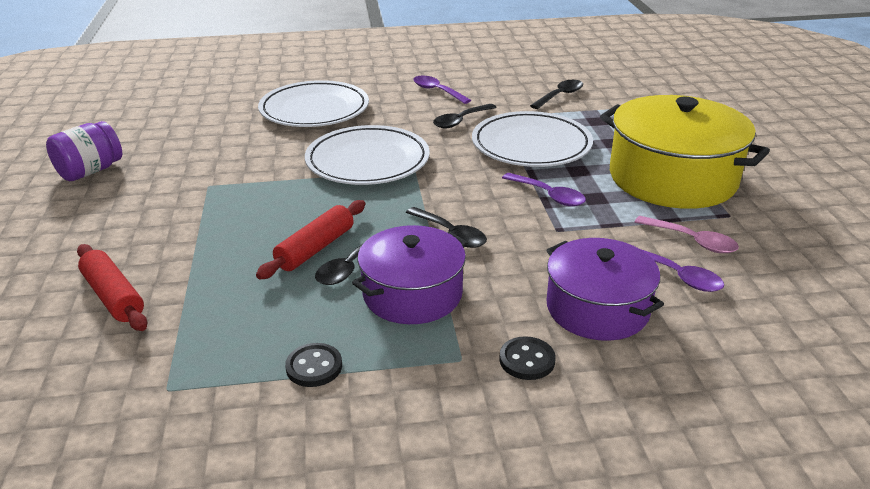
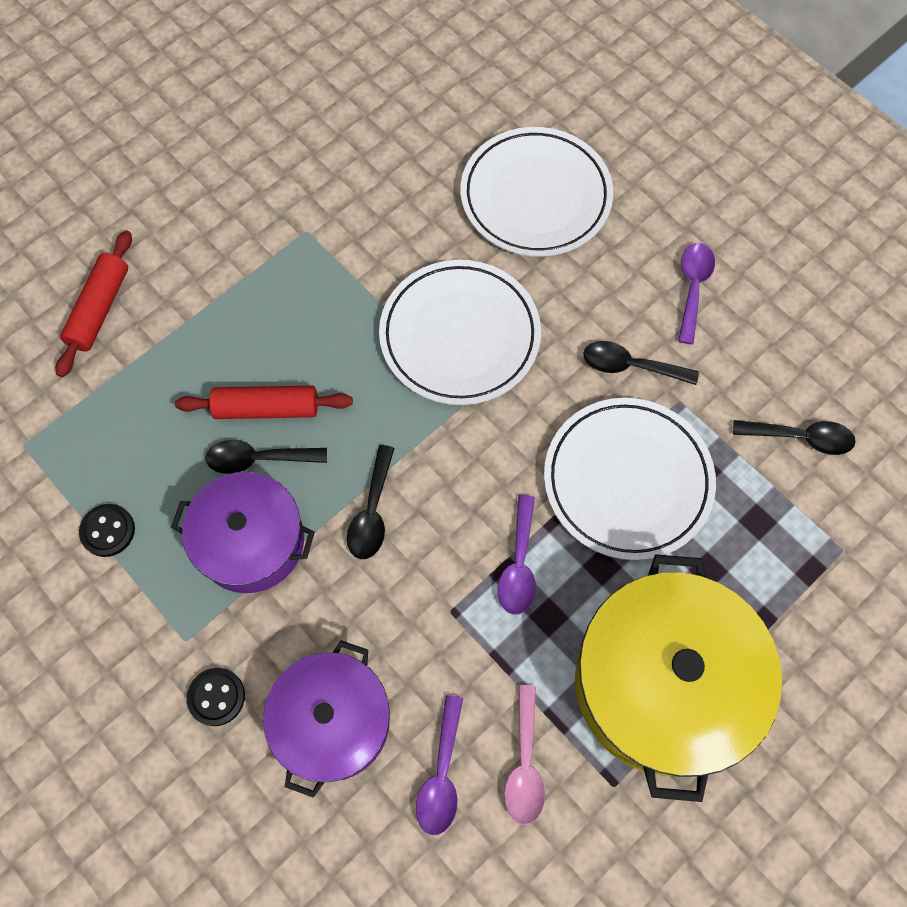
camera: 55 degrees right, 35 degrees up
(90, 171) = (260, 112): purple jar -> none

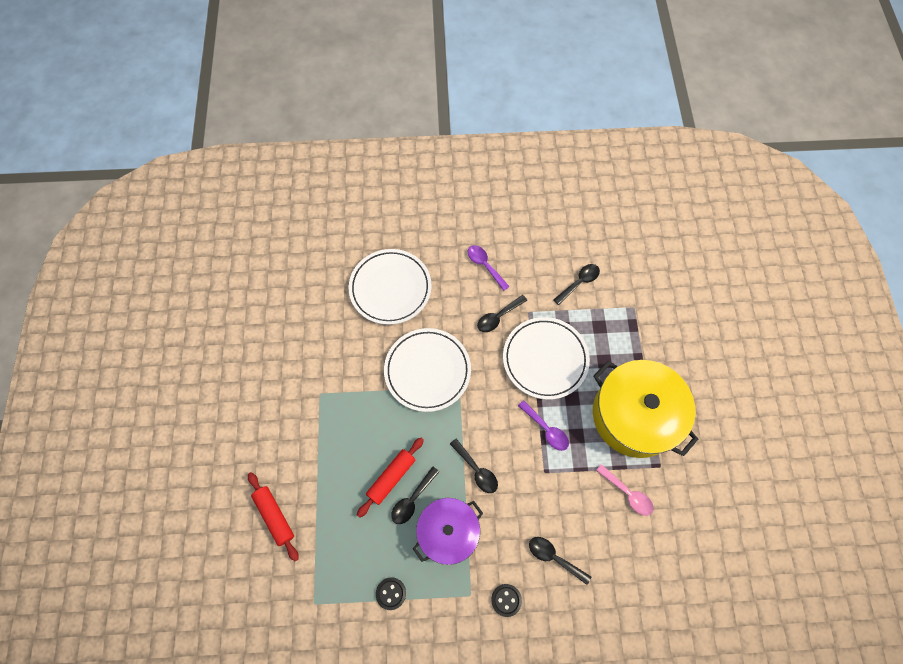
camera: 50 degrees left, 0 degrees up
(333, 721) = (554, 557): purple pot -> black spoon
(441, 775) = (608, 530): purple spoon -> none

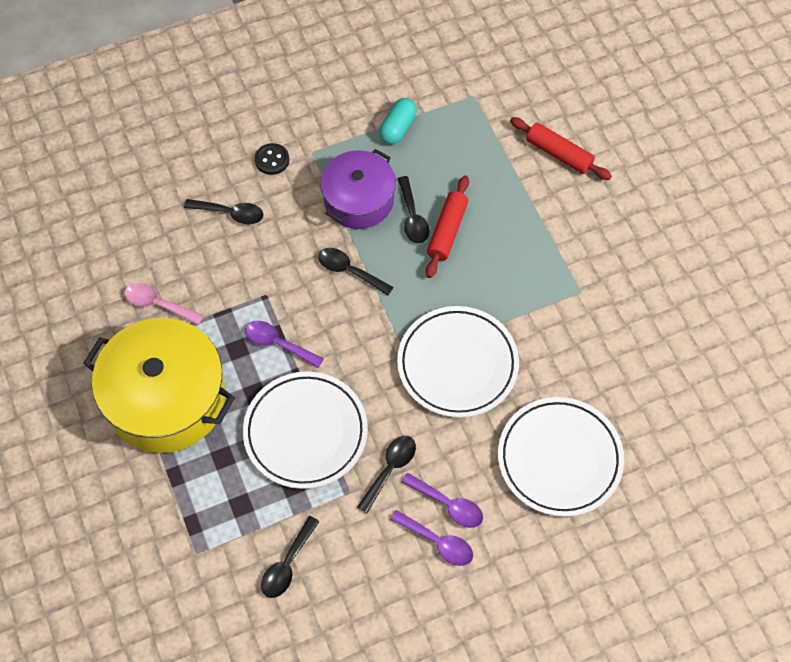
camera: 160 degrees right, 5 degrees down
(391, 593) = (398, 128): black button -> turquoise capsule
(412, 499) = (413, 217): black spoon -> black spoon turned 150 degrees clockwise
(470, 284) = (448, 505): none -> purple spoon

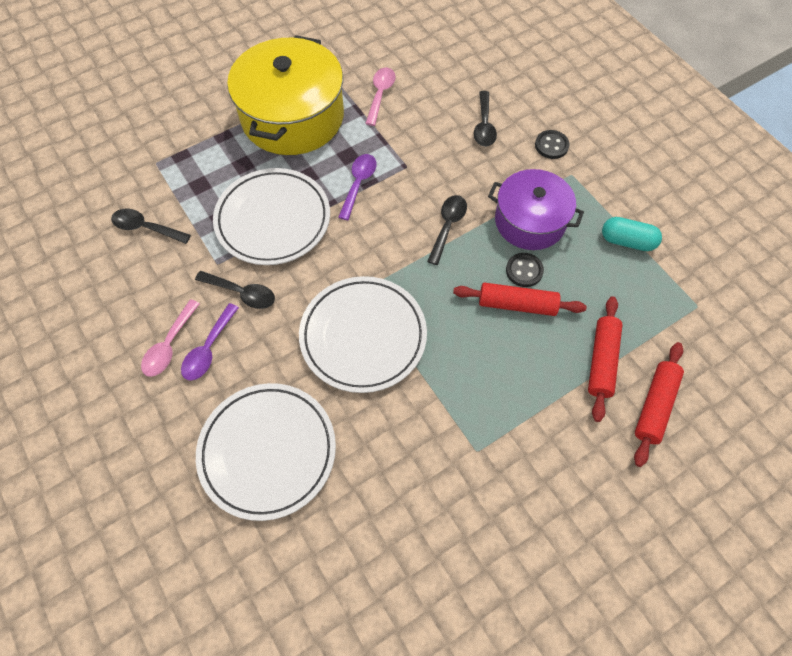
camera: 80 degrees right, 0 degrees up
(413, 217) = (524, 271): black spoon -> black button
(438, 542) = (169, 345): purple spoon -> pink spoon
(513, 180) = (601, 361): none -> red rolling pin

